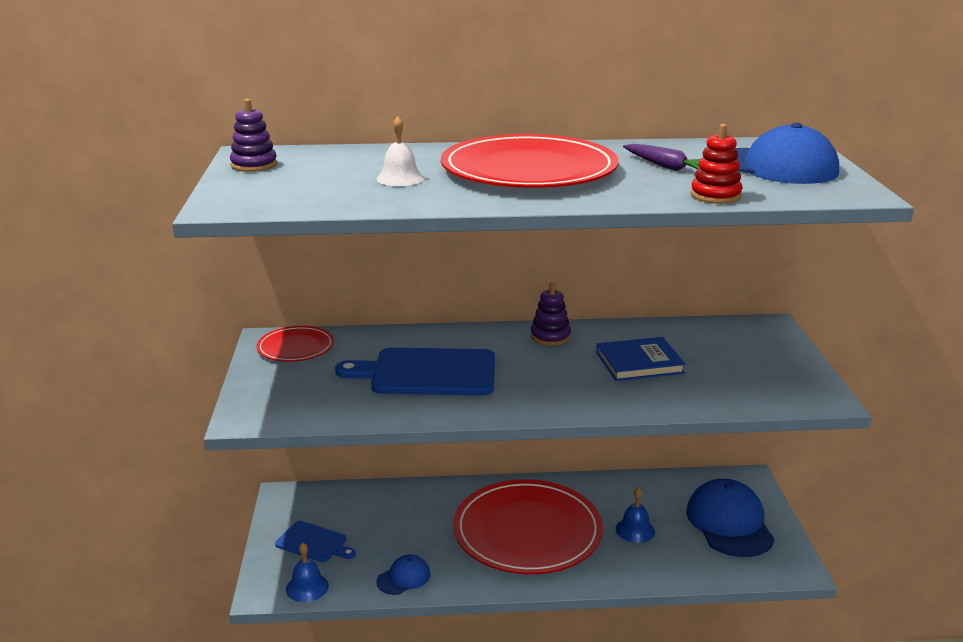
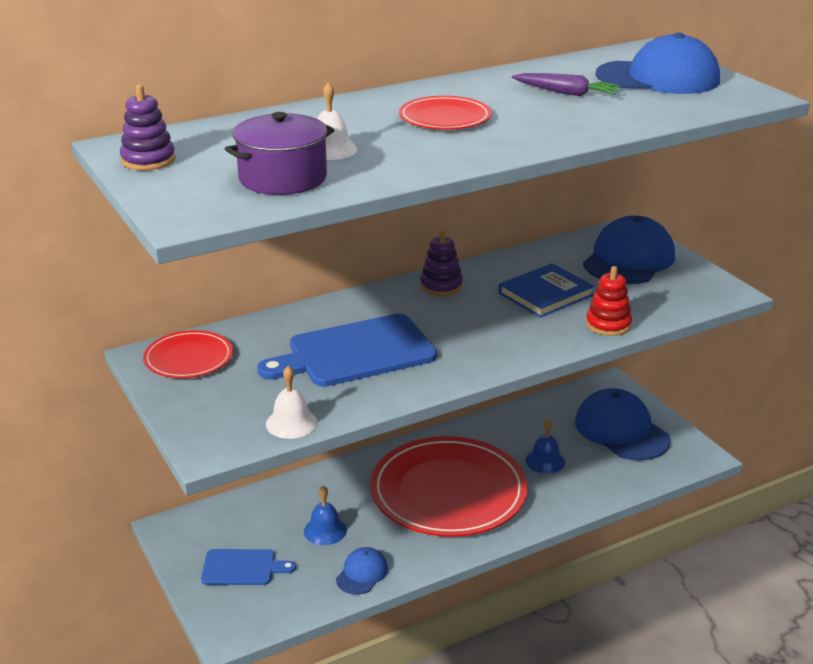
camera: 25 degrees left, 5 degrees up
(307, 587) = (270, 614): blue bell -> blue bell (325, 530)
(324, 414) = (291, 423): none -> white bell
(333, 192) = (282, 178): none -> purple pot
(529, 169) = (445, 117): red plate -> red plate, size x0.49
(715, 196) = (645, 118): red stacking toy -> red stacking toy (608, 324)
(748, 350) = (628, 259): none -> blue cap

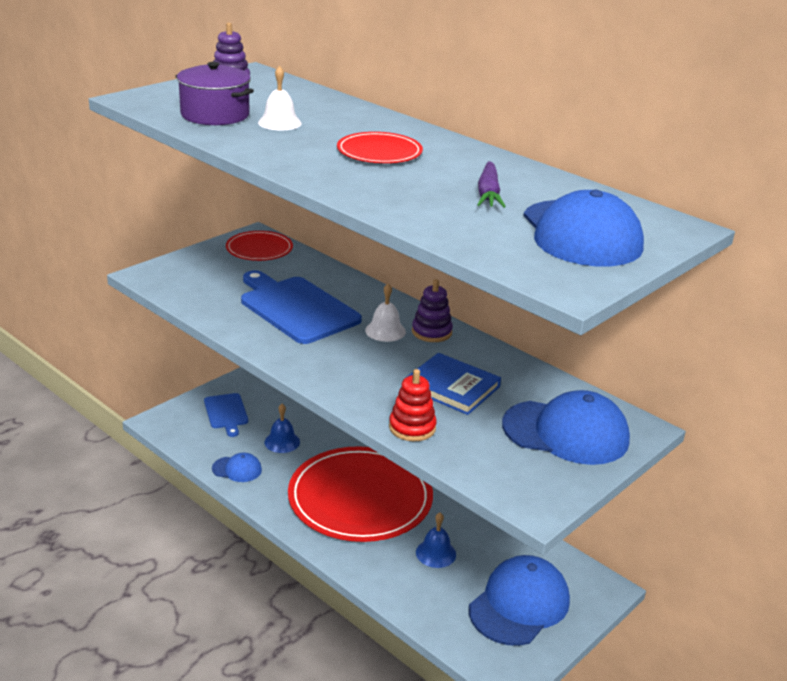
camera: 70 degrees right, 0 degrees up
(291, 423) = (187, 298): white bell -> white bell (385, 331)

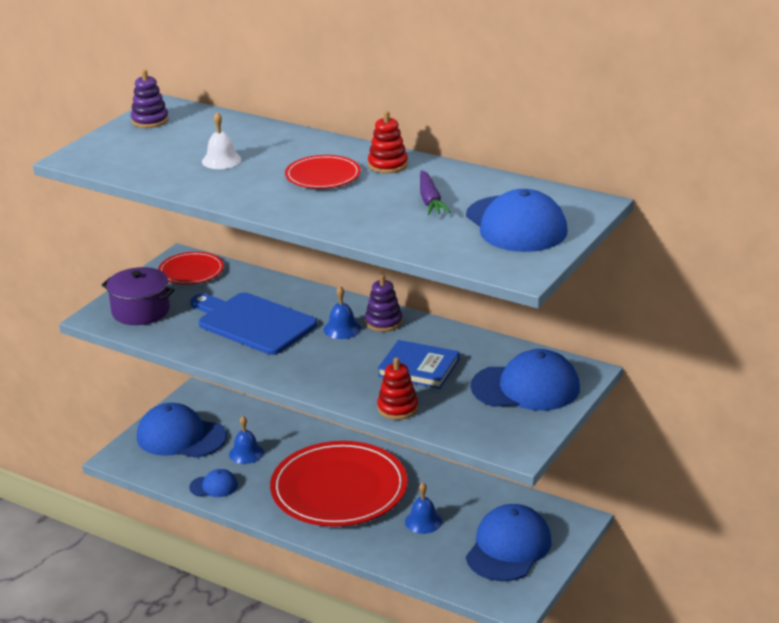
camera: 10 degrees left, 0 degrees up
(215, 115) = (159, 162): purple pot -> purple pot (140, 311)
(226, 413) = (181, 437): blue cutting board -> blue cap
(385, 331) = (342, 329): white bell -> blue bell
(455, 153) = (387, 165): none -> red stacking toy

